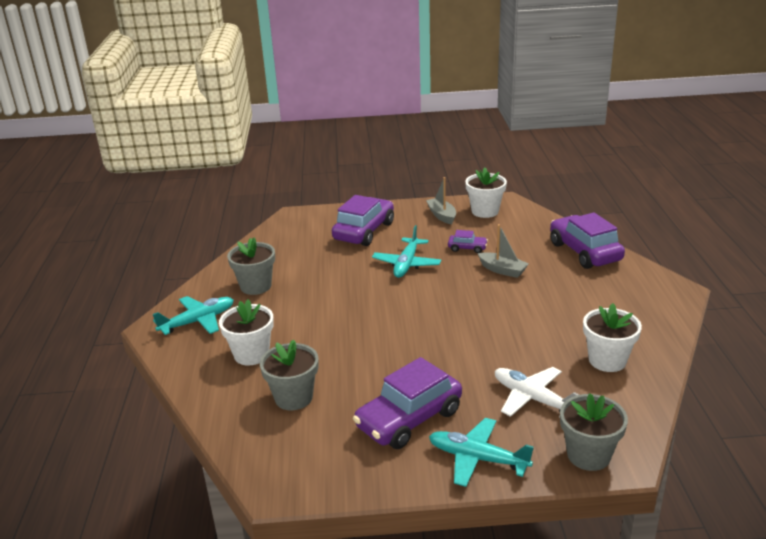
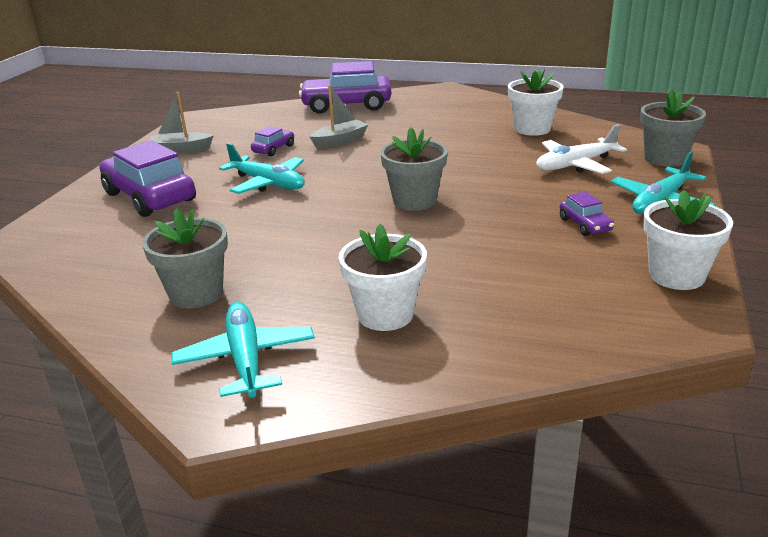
camera: 70 degrees left, 0 degrees up
(293, 397) = (510, 291): grey flower pot -> grey flower pot (414, 201)
(409, 419) = (585, 225): purple car -> purple car, size x0.47
(485, 211) = (205, 129): white flower pot -> white flower pot (676, 275)

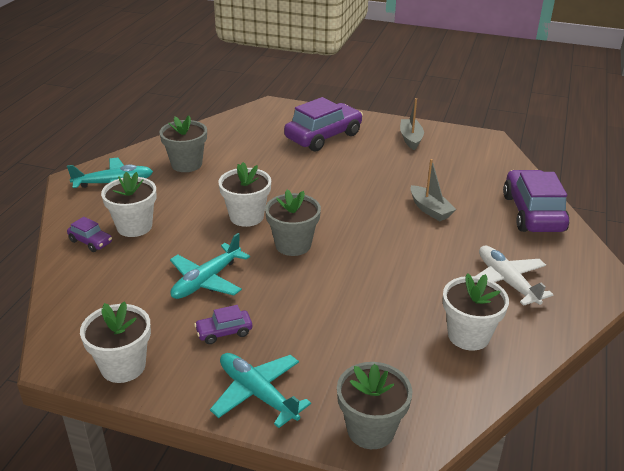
camera: 90 degrees right, 5 degrees up
(268, 183) = (339, 179): turquoise plane -> turquoise plane (206, 280)
(273, 149) = (411, 178): purple car -> purple car (91, 242)
(355, 232) = (246, 216): none -> white flower pot
(575, 165) = (359, 351): white plane -> white plane (506, 281)

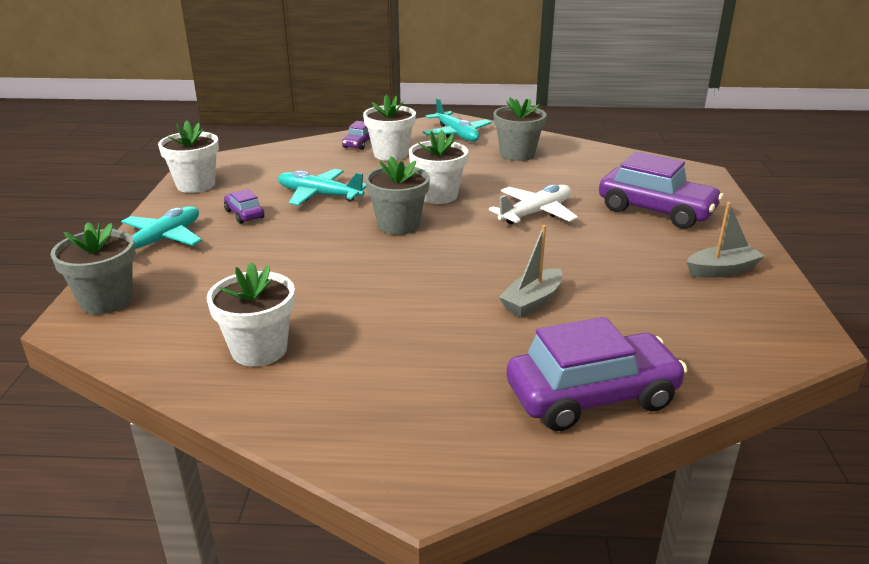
camera: 75 degrees right, 5 degrees down
(506, 281) = (385, 375): white plane -> white plane (536, 213)

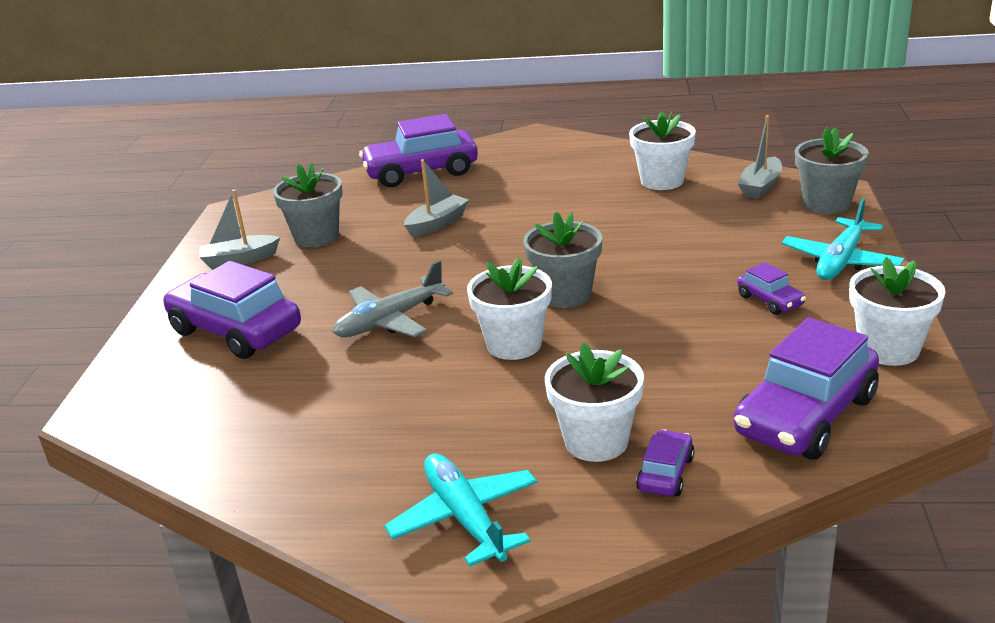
camera: 175 degrees left, 0 degrees up
(151, 331) = (760, 186): none -> grey boat
(274, 160) = (805, 416): none -> purple car
(319, 195) = (685, 337): turquoise plane -> none
(517, 154) = (364, 449): grey flower pot -> grey flower pot (316, 237)
(536, 213) = (390, 320): white plane -> grey plane

